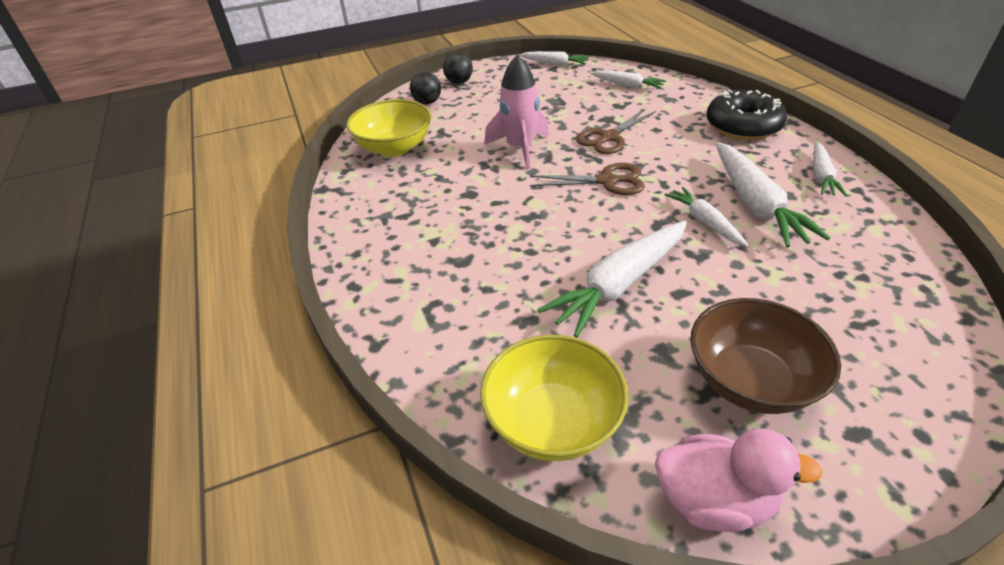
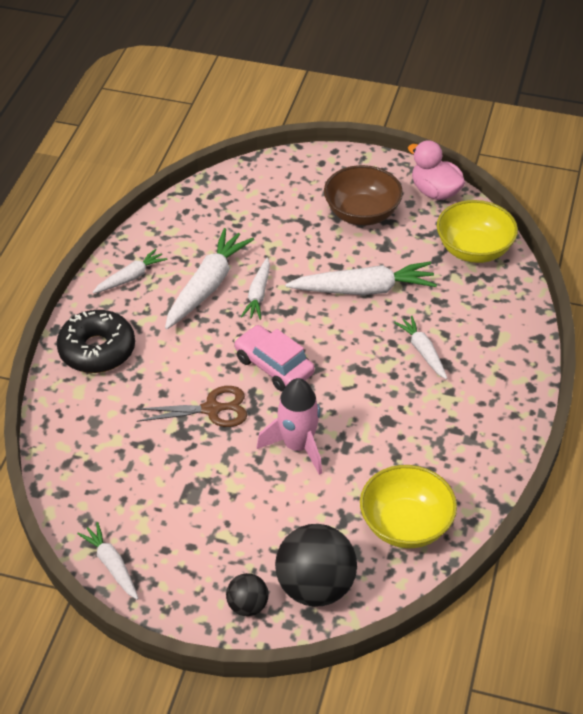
camera: 145 degrees left, 5 degrees up
(427, 102) = (315, 587): black ball -> black ball, size x1.93
(606, 181) = (274, 366): brown scissors -> pink car
(627, 85) = (99, 468): white carrot -> white carrot (423, 351)

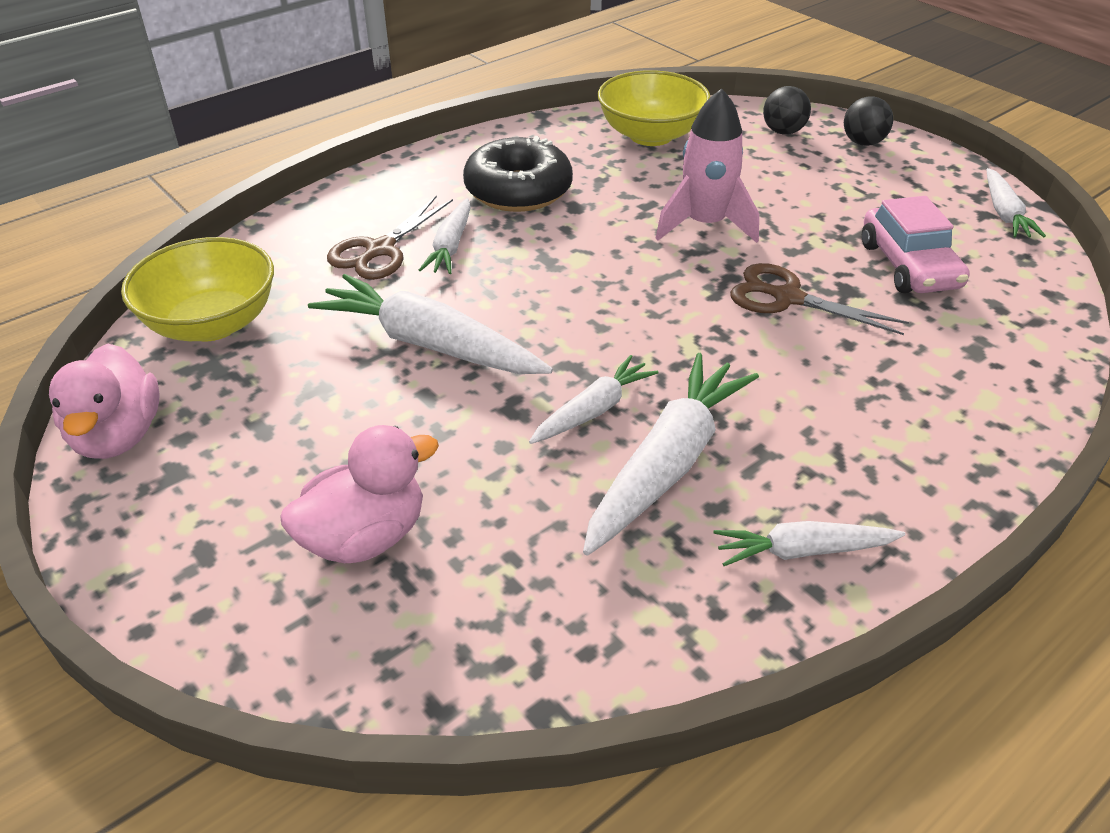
camera: 145 degrees left, 5 degrees down
(97, 350) = (931, 446): black donut -> black donut (518, 190)
(207, 286) = (667, 464): white carrot -> white carrot turned 150 degrees clockwise
(274, 366) = (659, 309): pink car -> pink car (909, 266)
(296, 206) = (365, 537): none -> pink duck
(315, 587) = (783, 132): black ball -> black ball, size x0.52
(362, 213) = (279, 460): brown bowl -> none
(455, 329) = (380, 250): none -> brown scissors

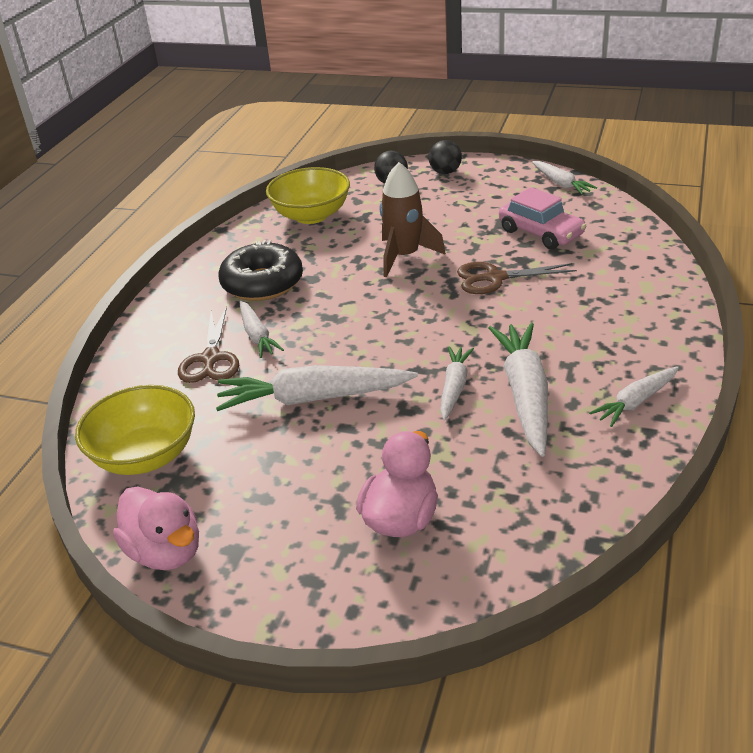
camera: 30 degrees left, 5 degrees down
(705, 225) = (404, 256): pink rocket -> brown rocket

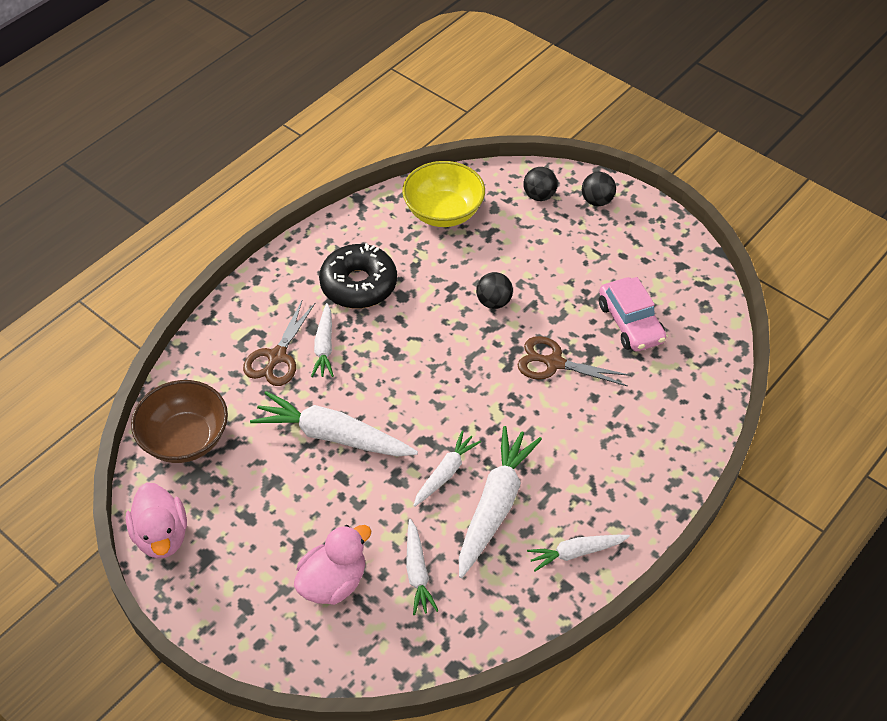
camera: 20 degrees right, 15 degrees up
(145, 456) = (185, 439): yellow bowl -> brown bowl
(404, 256) = (494, 302): brown rocket -> black ball
(561, 184) = (693, 263): white carrot -> white carrot (417, 572)

